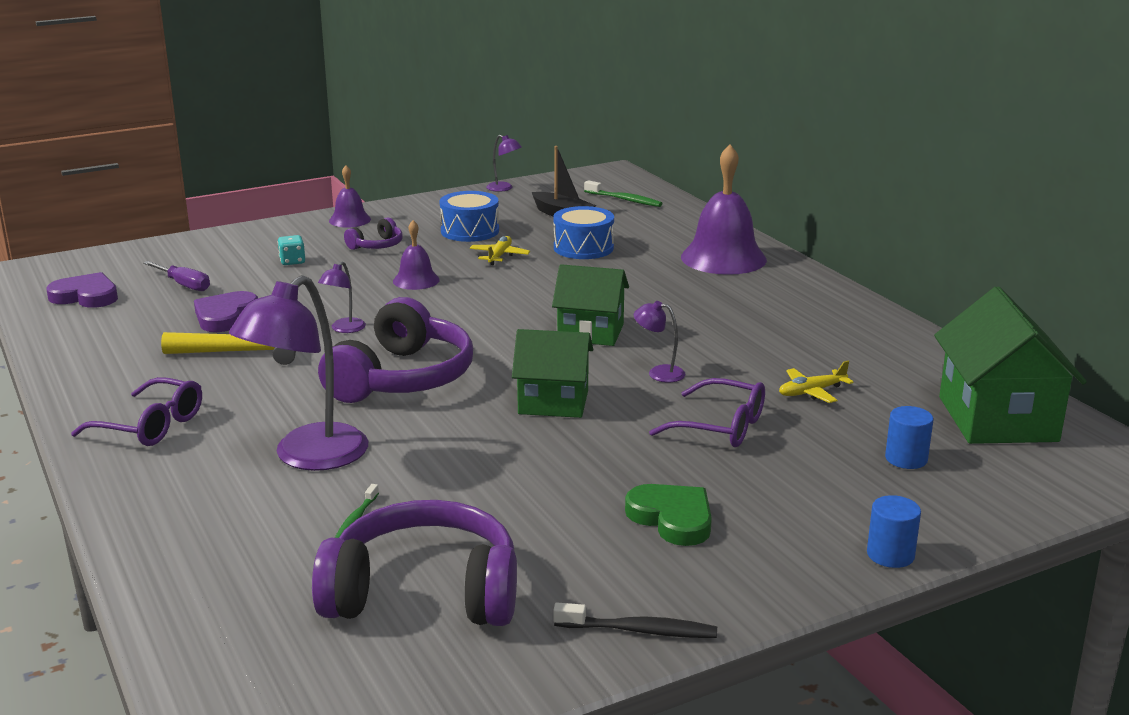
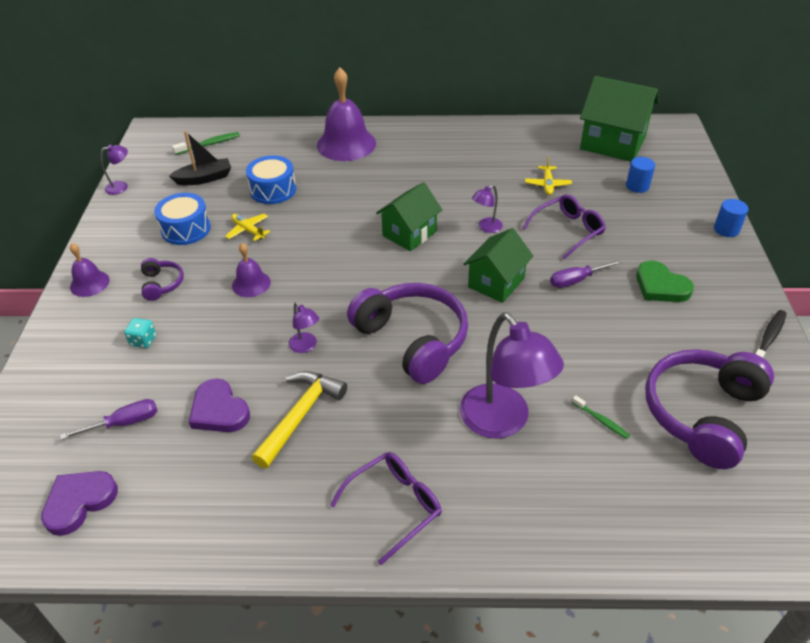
camera: 60 degrees left, 20 degrees up
(615, 453) = (576, 280): none -> purple screwdriver
(672, 518) = (660, 286): green heart -> green heart turned 120 degrees counterclockwise

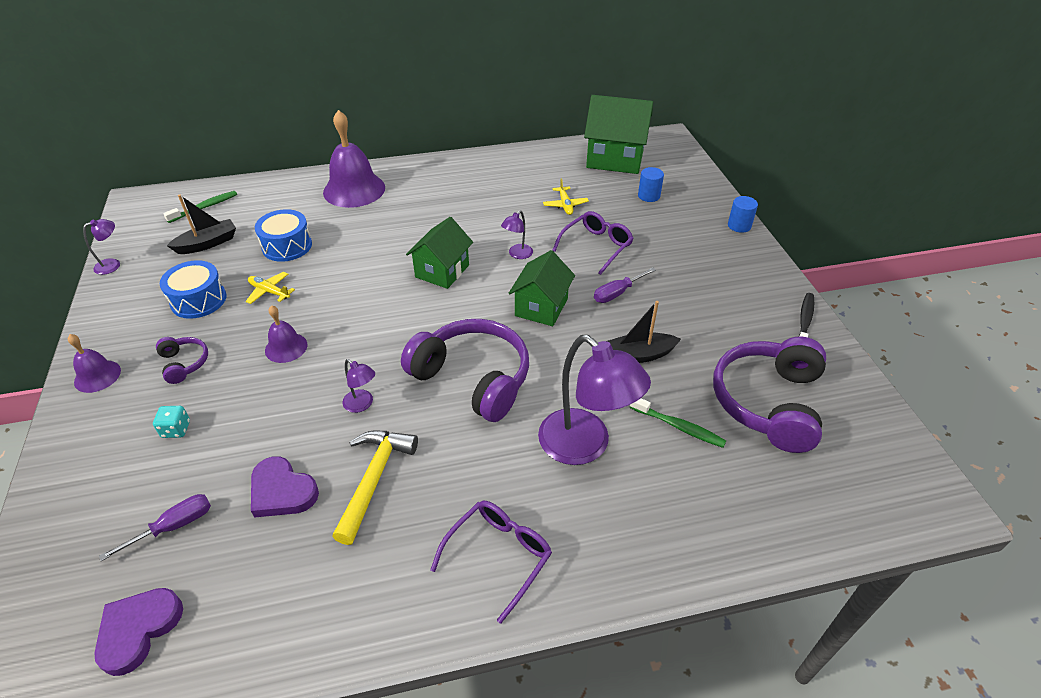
camera: 15 degrees left, 0 degrees up
(580, 344) = (638, 355): none -> black boat
(601, 421) = (678, 426): green toothbrush -> green toothbrush, size x1.53
(660, 286) = (696, 287): green heart -> none

